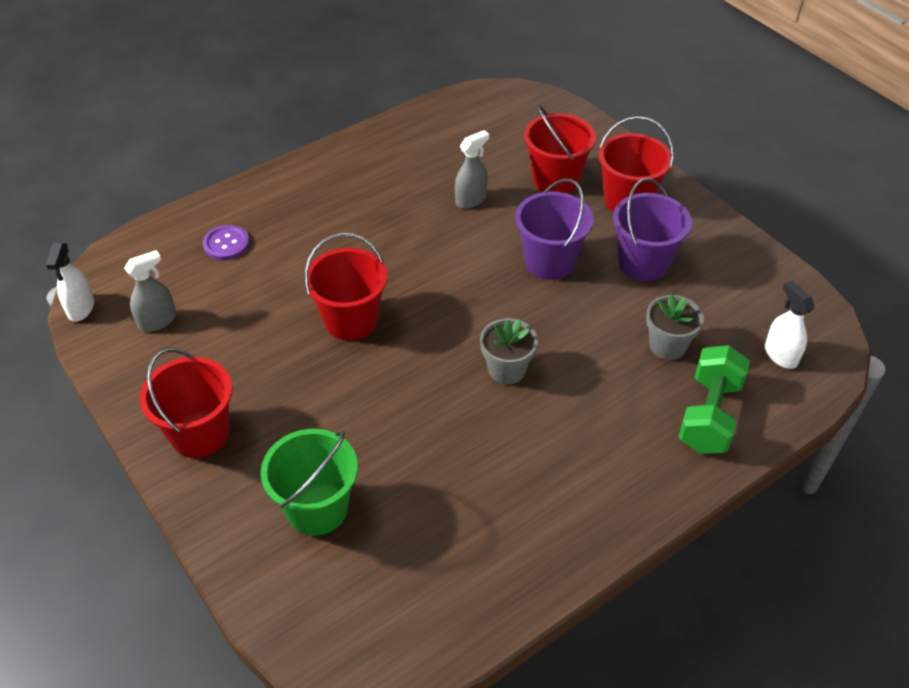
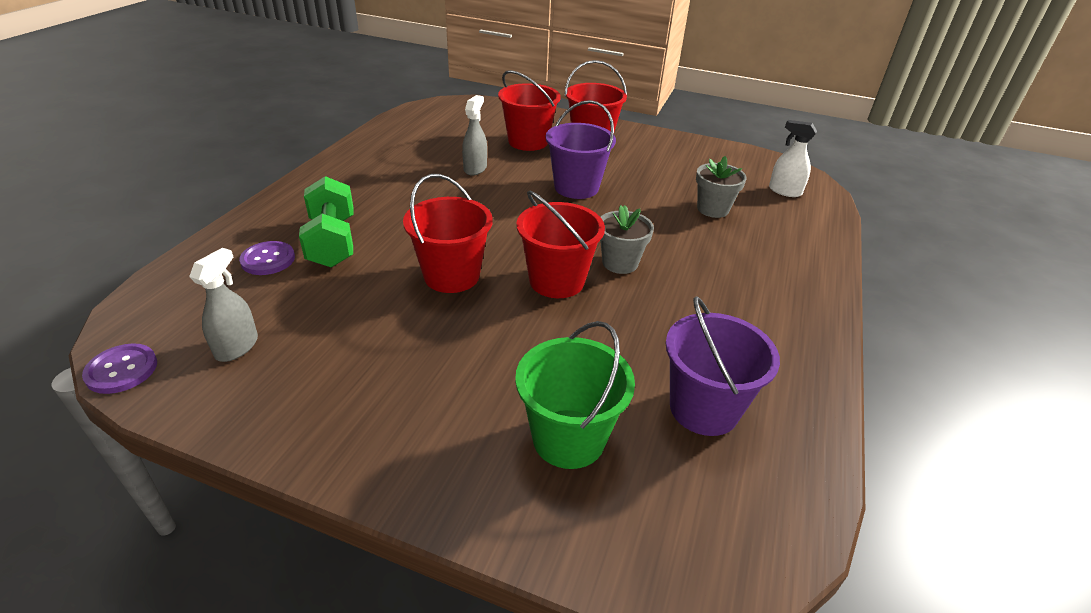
camera: 35 degrees left, 10 degrees down
(81, 308) = (121, 370): white spray bottle -> purple button
(200, 434) = (377, 429): red bucket -> red bucket (556, 281)
(643, 263) = (642, 169): purple bucket -> purple bucket (704, 408)
(709, 415) = (787, 238): green dumbbell -> green dumbbell (332, 242)

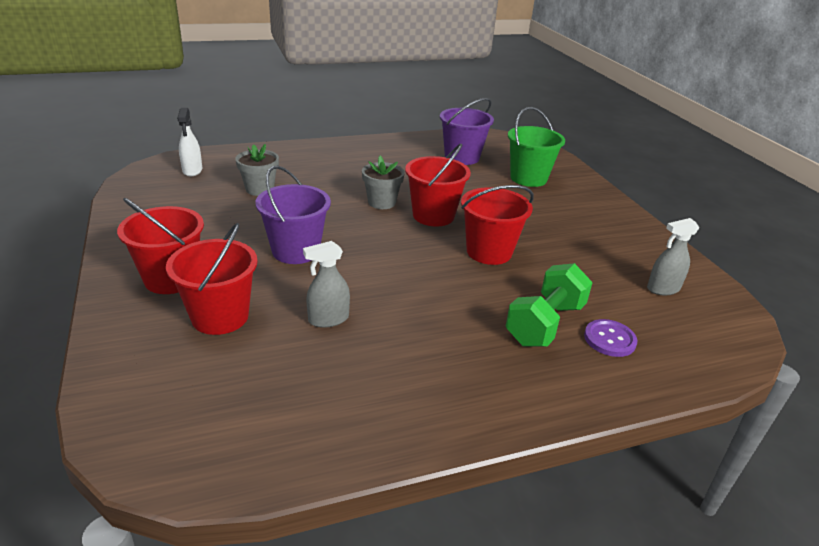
camera: 130 degrees left, 5 degrees down
(121, 370) = (744, 315): purple button -> none

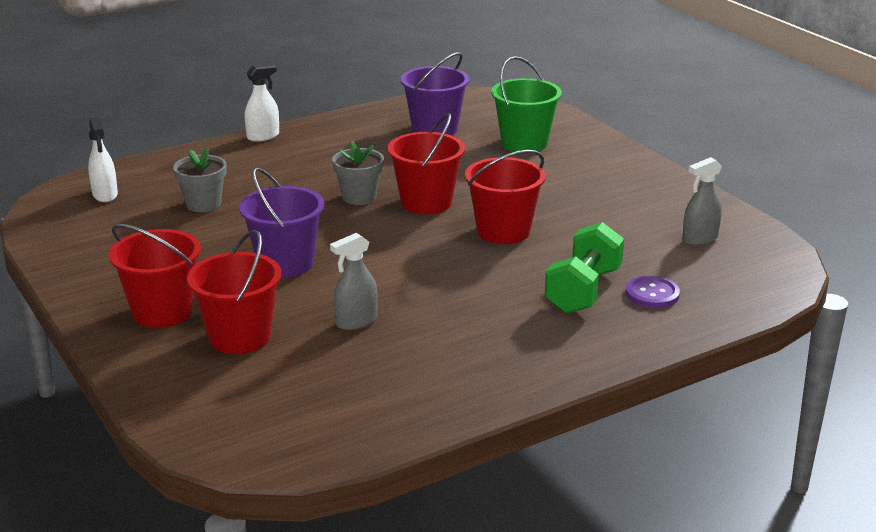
camera: 10 degrees left, 5 degrees down
(332, 144) = (263, 136): none -> white spray bottle

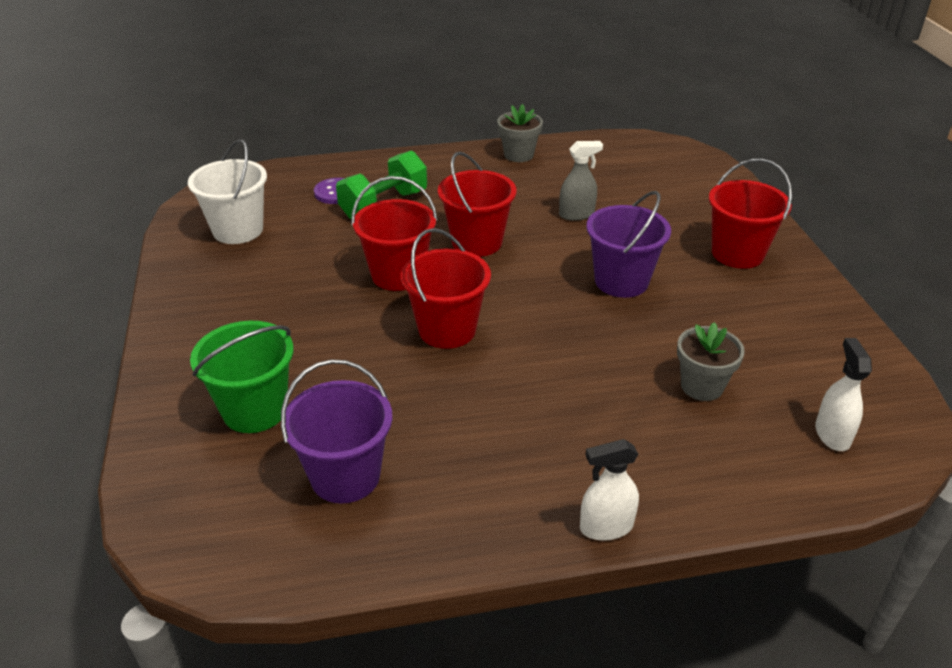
camera: 160 degrees left, 10 degrees up
(240, 337) = (672, 219): red bucket -> red bucket (477, 242)
(359, 197) = (516, 356): grey flower pot -> grey flower pot (518, 155)
(699, 239) = (238, 230): grey spray bottle -> white bucket

